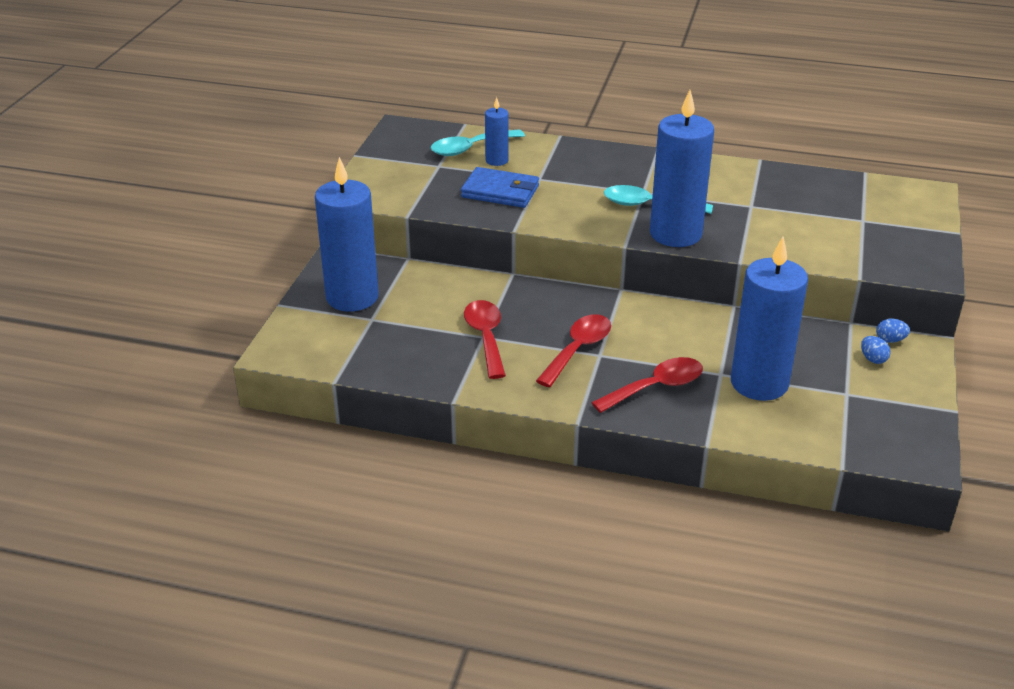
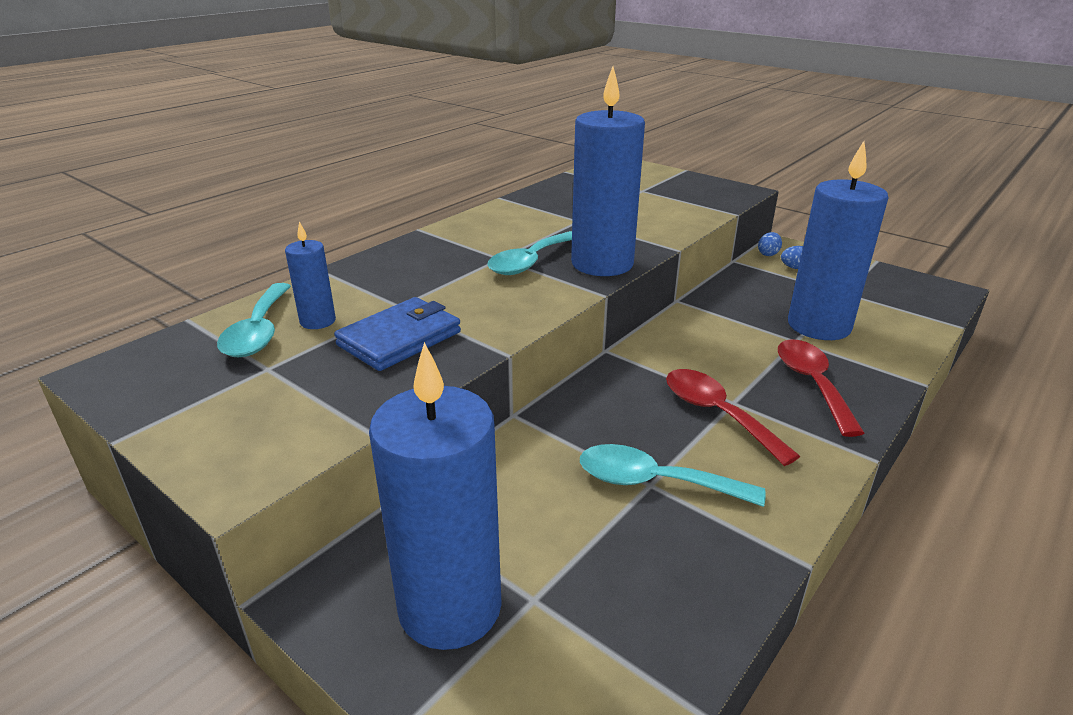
camera: 65 degrees left, 5 degrees down
(486, 337) = (654, 482): red spoon -> turquoise spoon

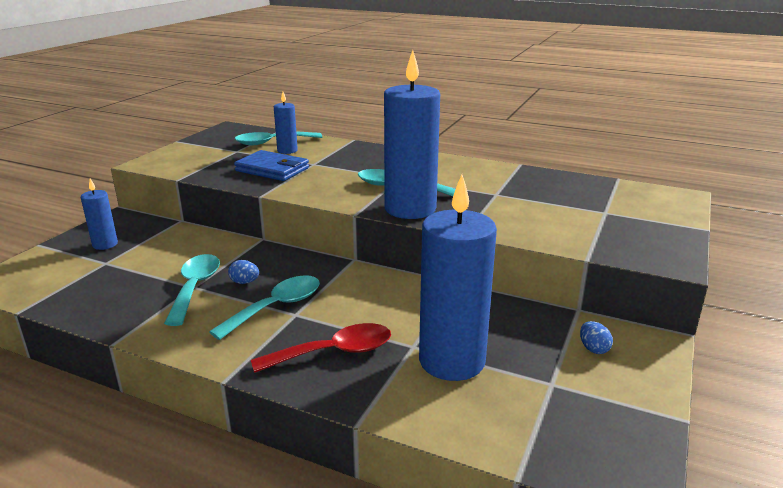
camera: 75 degrees right, 5 degrees down
(450, 607) = (105, 244): blue candle -> blue candle, size x0.49
(717, 414) = (276, 307): red spoon -> turquoise spoon
(768, 254) = (618, 331): blue egg -> blue egg (244, 282)

